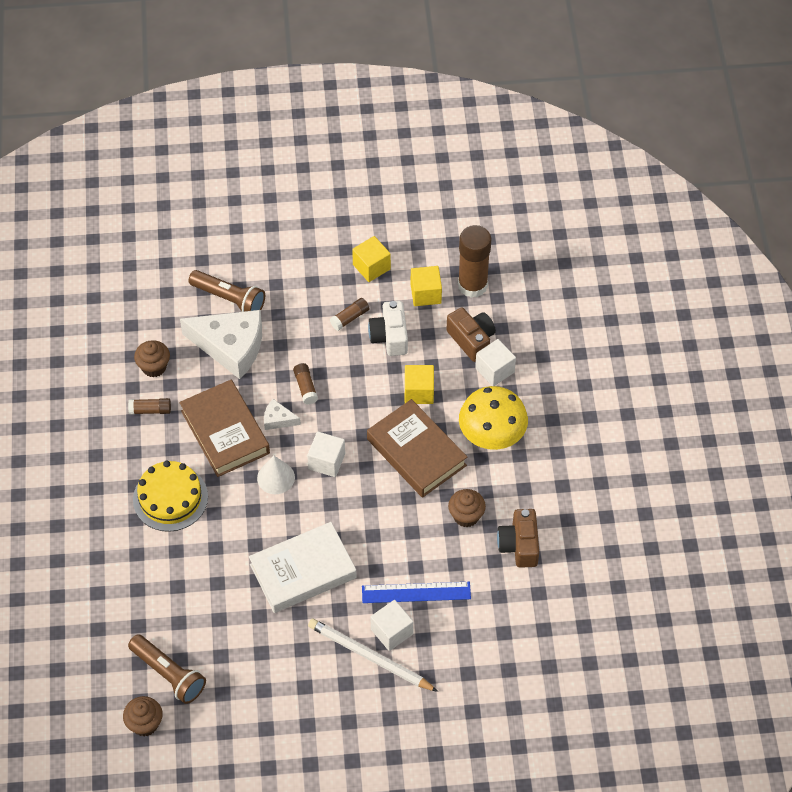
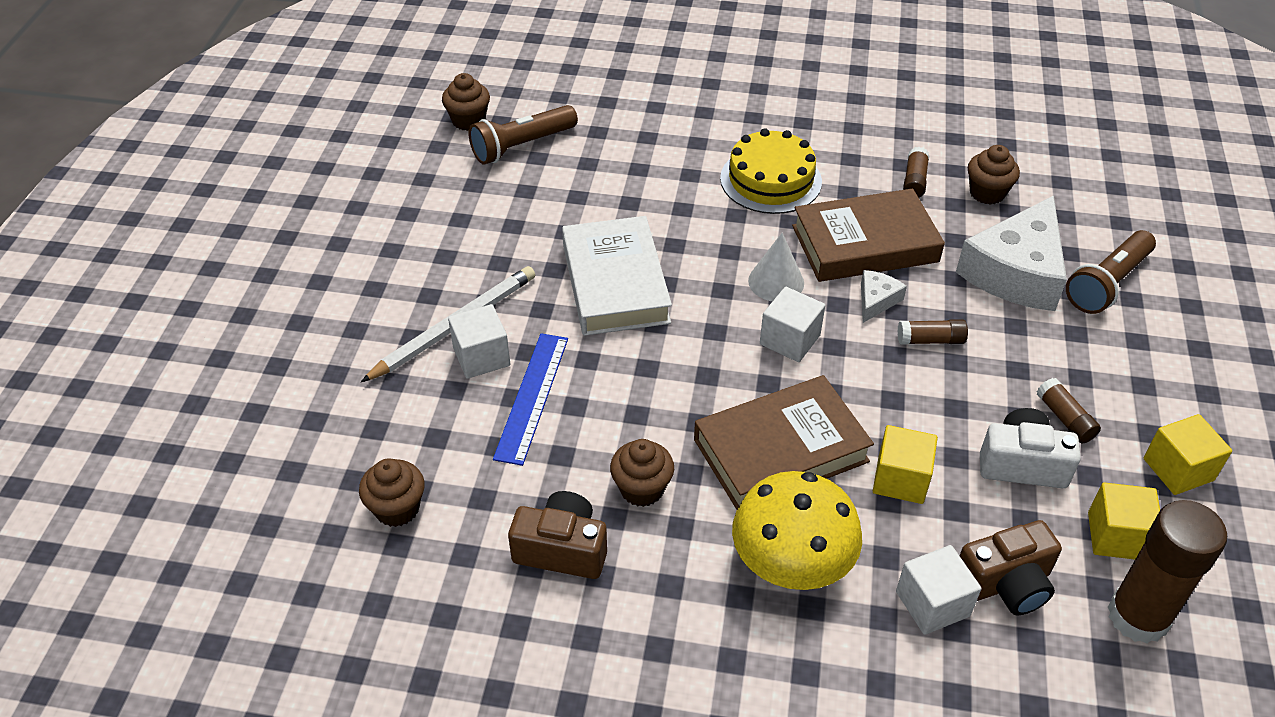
camera: 105 degrees right, 10 degrees down
(521, 638) = (397, 508): none -> brown cupcake

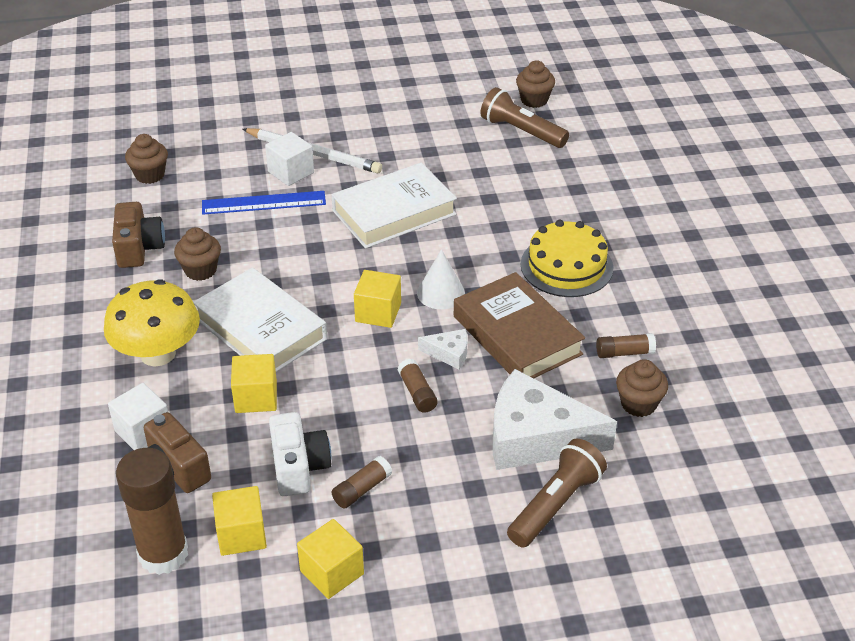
camera: 70 degrees right, 5 degrees down
(781, 450) = (260, 329): brown book -> white book
(790, 340) = (378, 312): white cube -> yellow cube
(1107, 284) = (555, 504): brown flashlight -> brown flashlight turned 105 degrees clockwise

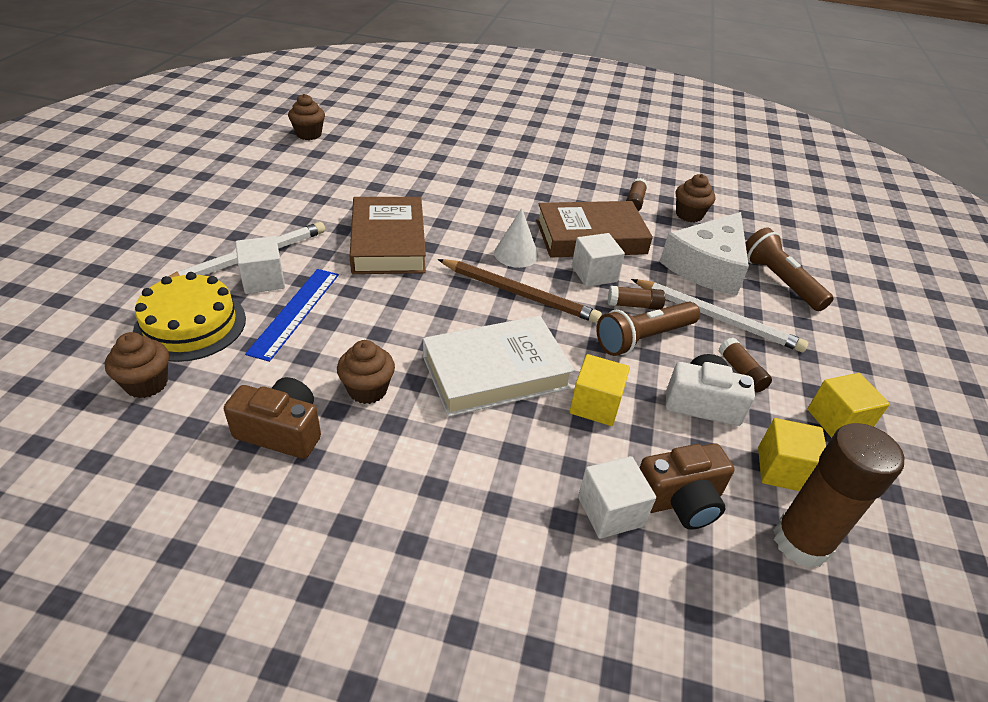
camera: 70 degrees left, 0 degrees up
(158, 353) = (486, 464): yellow mushroom -> none
(378, 312) = (519, 293): yellow cube -> brown pencil
(394, 212) = (388, 242): white book -> brown book
(441, 459) = (717, 318): none -> white pencil
(449, 353) = (594, 274): white cheese -> white cube
(521, 131) = (343, 152): brown flashlight -> brown flashlight (643, 338)
(566, 266) = (525, 191): yellow cake -> yellow cake (190, 325)

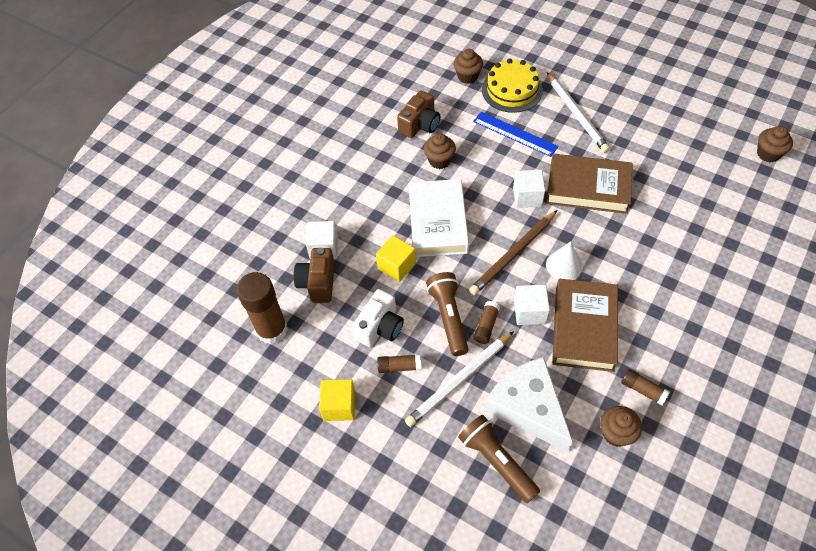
camera: 115 degrees right, 15 degrees up
(263, 280) = (550, 120): white cube -> white cube (527, 197)
(779, 281) = (497, 461): brown flashlight -> brown flashlight turned 120 degrees counterclockwise
(783, 470) = (316, 347): yellow cube -> none

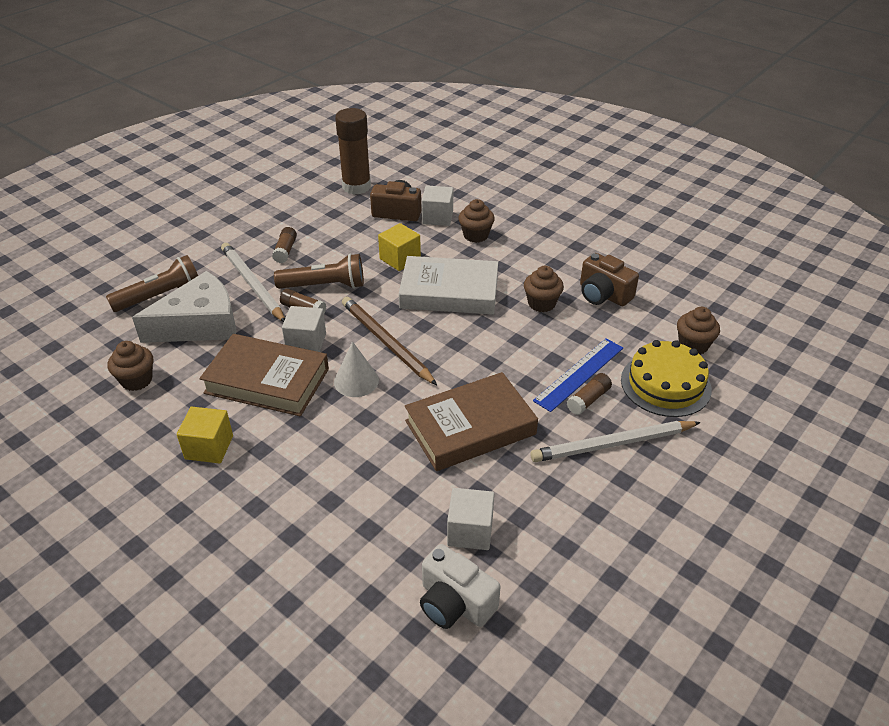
camera: 95 degrees right, 15 degrees down
(339, 406) = (264, 216): yellow cube -> yellow cube (209, 447)
(380, 327) = (333, 243): white camera -> white camera (455, 603)
(527, 197) = (468, 367): white cube -> white cube (470, 531)
(588, 188) = (470, 427): brown book -> brown book turned 45 degrees clockwise
(643, 390) = (170, 412): brown glue stick -> brown glue stick (588, 400)
(768, 154) = (496, 686): brown cupcake -> brown cupcake (476, 235)

